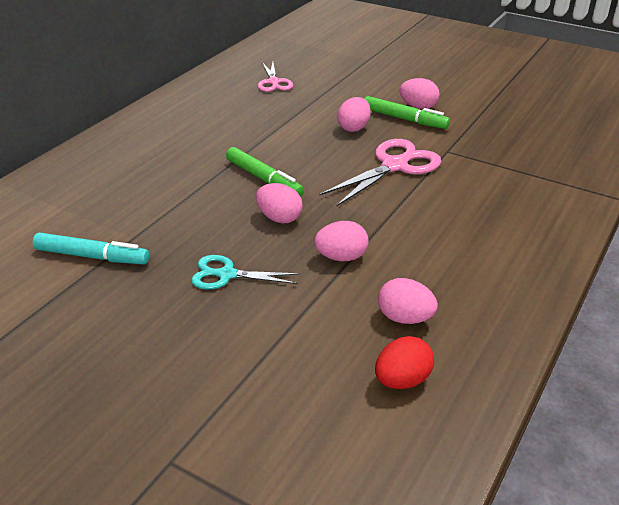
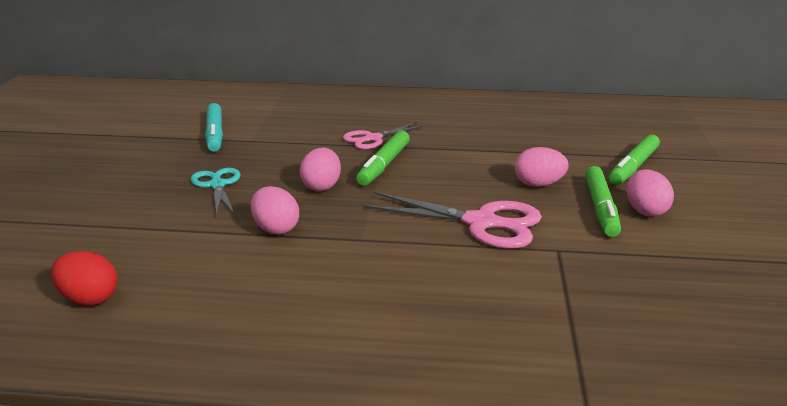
camera: 65 degrees right, 10 degrees down
(274, 82) = (581, 127): pink scissors -> pink scissors (373, 138)
(355, 88) = (633, 167): none -> green marker
(405, 318) = (189, 282): pink egg -> none

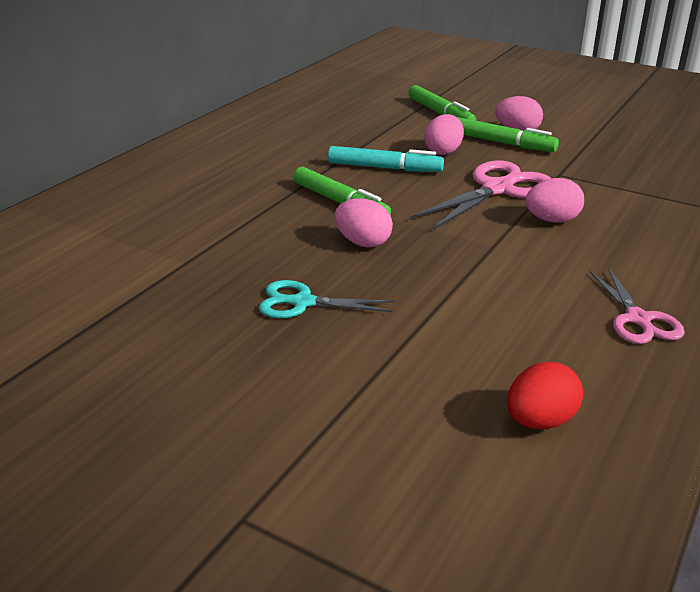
camera: 65 degrees left, 5 degrees up
(215, 134) = (133, 283): turquoise marker -> turquoise marker (384, 168)
(275, 229) = (444, 284): pink egg -> pink egg (552, 220)
(373, 138) = (266, 194): pink scissors -> pink scissors (638, 319)

